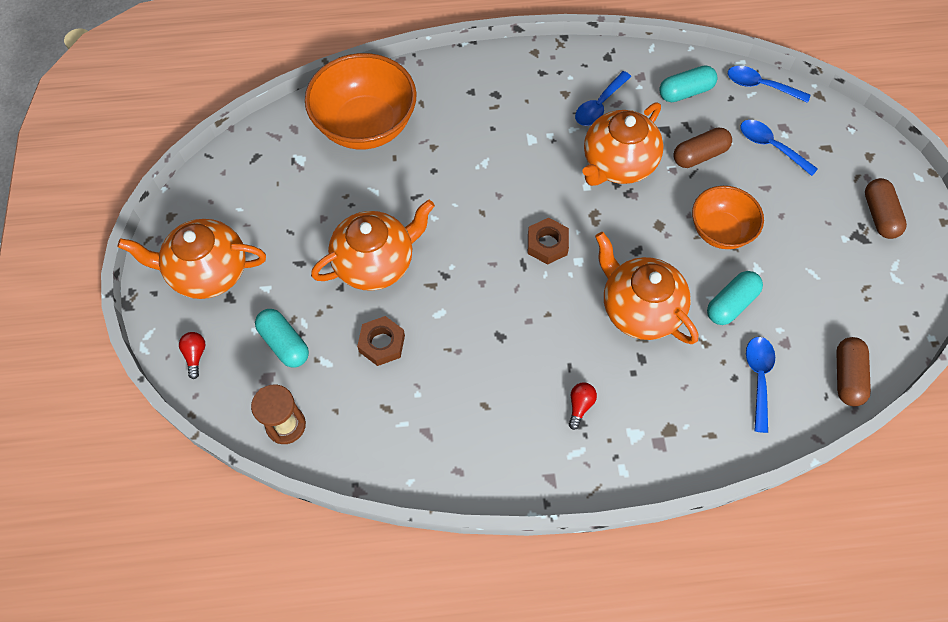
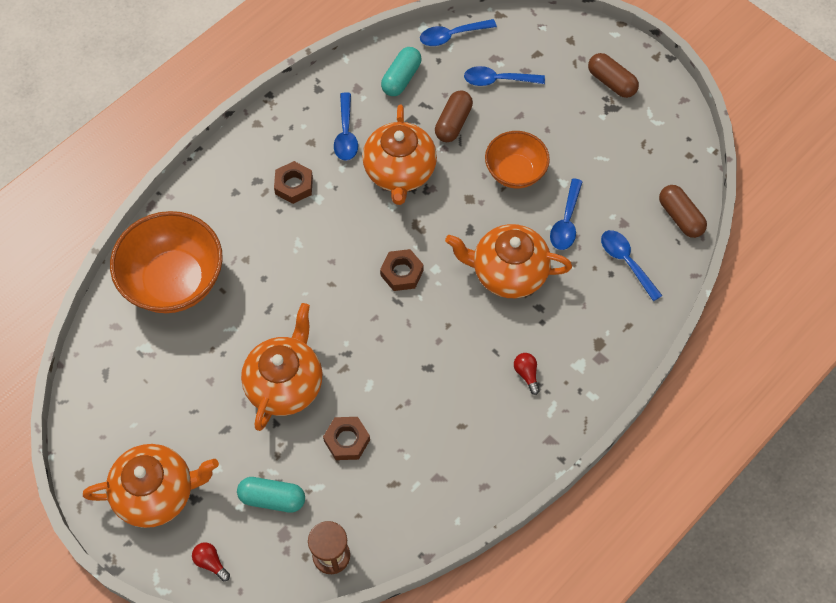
camera: 40 degrees left, 0 degrees up
(208, 272) = (157, 493): orange teapot -> orange teapot turned 150 degrees counterclockwise
(521, 117) = (294, 185): none -> brown nut
(731, 304) = (566, 222): turquoise capsule -> blue spoon

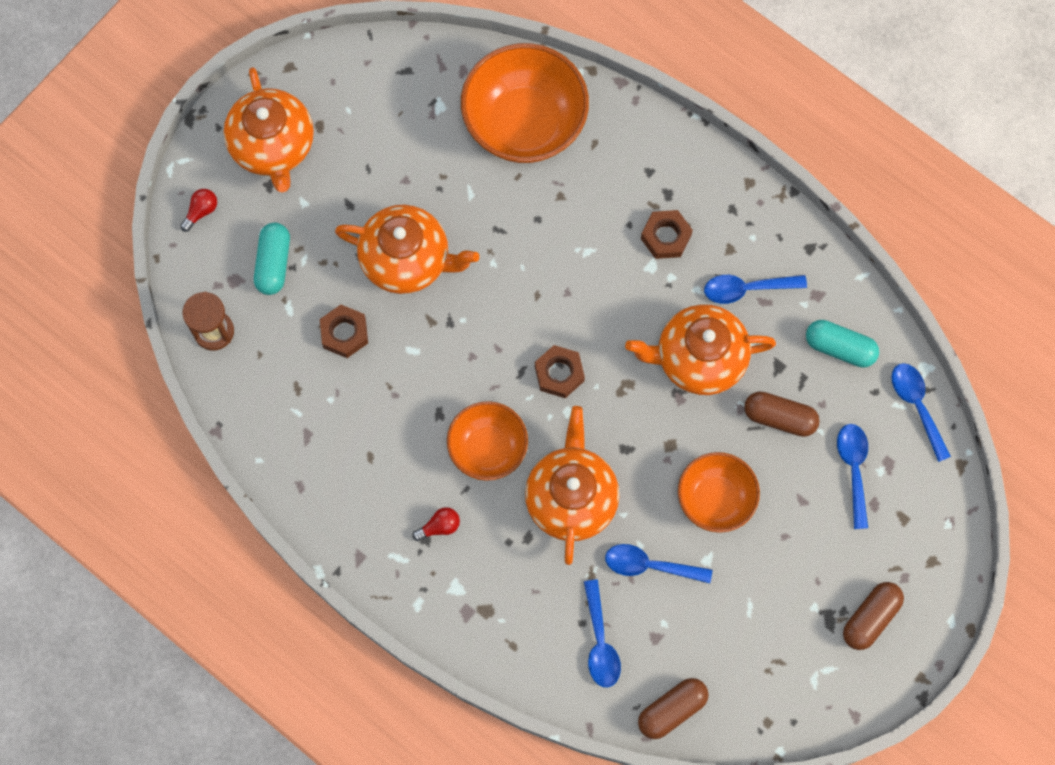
camera: 85 degrees right, 10 degrees up
(461, 332) = (488, 448): none -> orange bowl
(626, 262) = (600, 642): blue spoon -> blue spoon turned 120 degrees clockwise

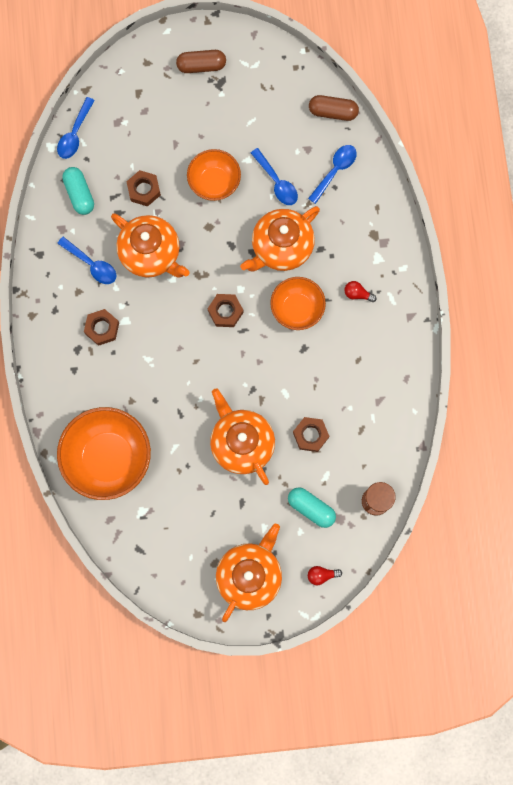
camera: 135 degrees left, 5 degrees up
(273, 263) = (311, 508): turquoise capsule -> turquoise capsule turned 75 degrees clockwise
(779, 417) = (144, 190): brown capsule -> brown nut
(853, 469) = (136, 134): blue spoon -> none

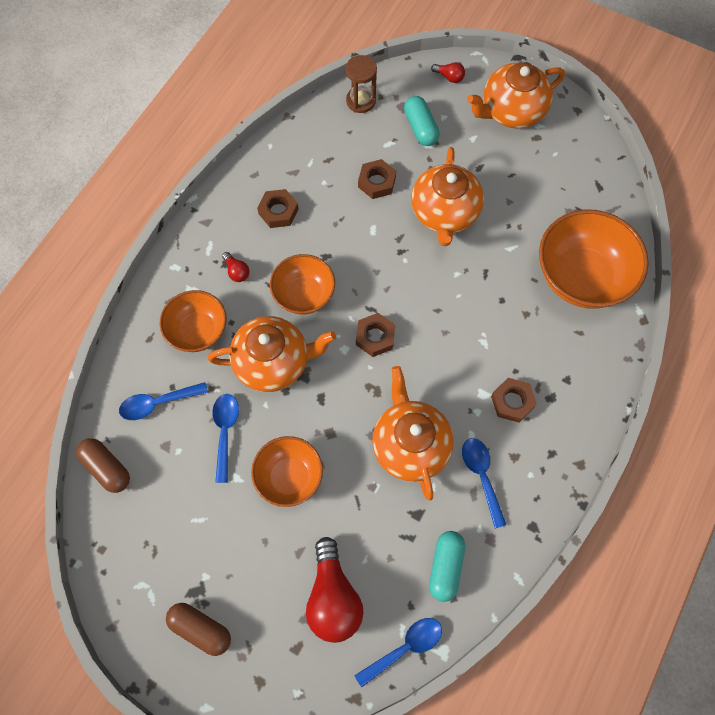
camera: 145 degrees left, 10 degrees down
(136, 133) = (333, 597): none -> red light bulb
(144, 190) = (370, 522): brown nut -> brown nut (278, 211)
(349, 234) = (198, 331): none -> orange bowl

